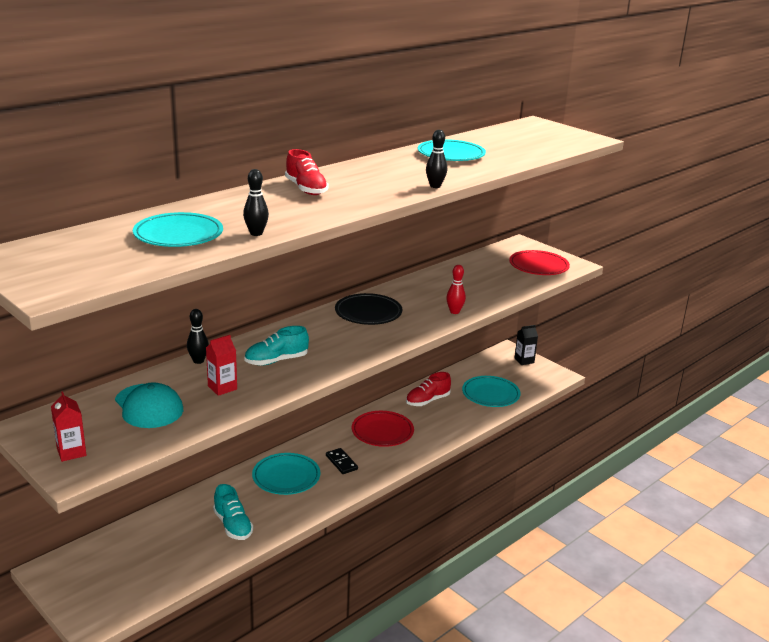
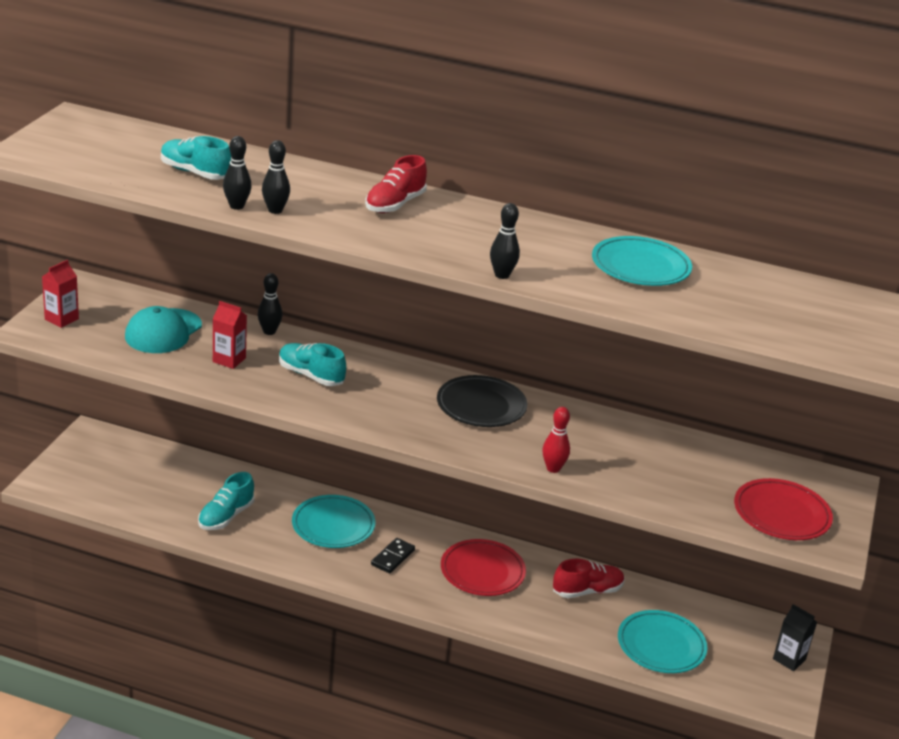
camera: 60 degrees right, 5 degrees up
(178, 235) = (195, 173): turquoise plate -> turquoise shoe
(277, 223) = (275, 210): none -> black bowling pin
(427, 401) = (587, 591): red shoe -> red shoe turned 135 degrees clockwise

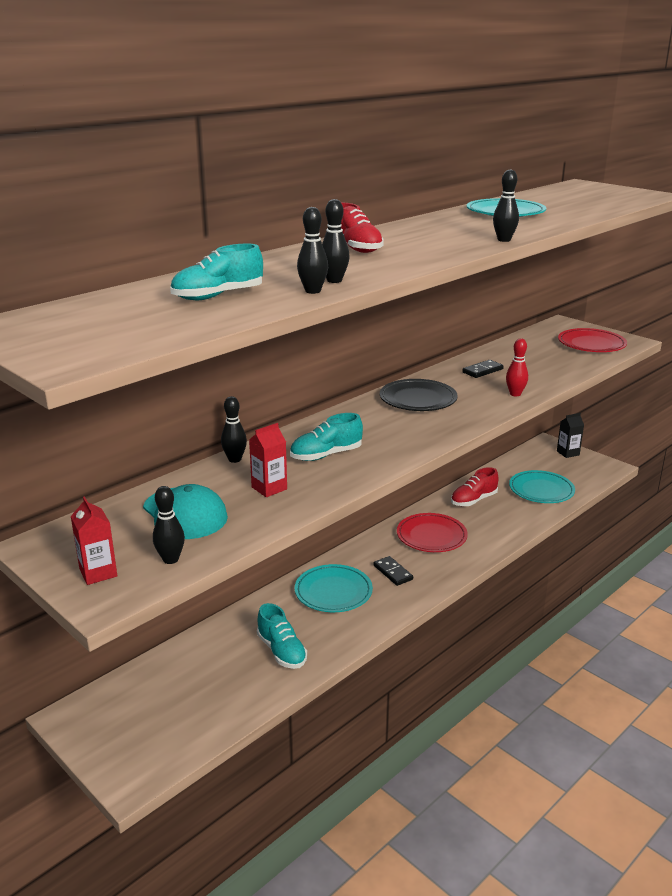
camera: 60 degrees left, 5 degrees down
(94, 343) = (170, 559): none -> black bowling pin
(587, 591) = (473, 500): red shoe -> red shoe turned 135 degrees counterclockwise
(603, 438) = (482, 371): none -> black domino

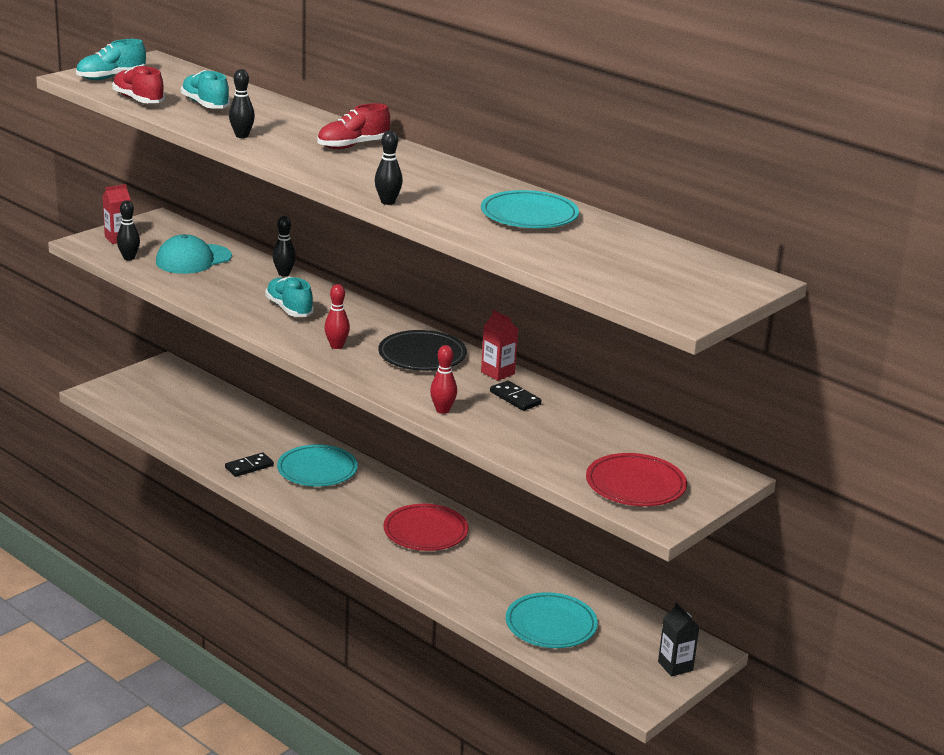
camera: 85 degrees right, 0 degrees up
(269, 488) = (229, 287): red carton -> red carton (498, 373)
(282, 651) = (228, 445): turquoise shoe -> turquoise shoe (111, 77)
(313, 291) = (212, 129): black bowling pin -> none
(393, 572) = (351, 504): black domino -> black domino (249, 467)
(408, 433) = (336, 346): none -> red bowling pin
(473, 500) = (514, 568): red shoe -> red shoe (138, 100)

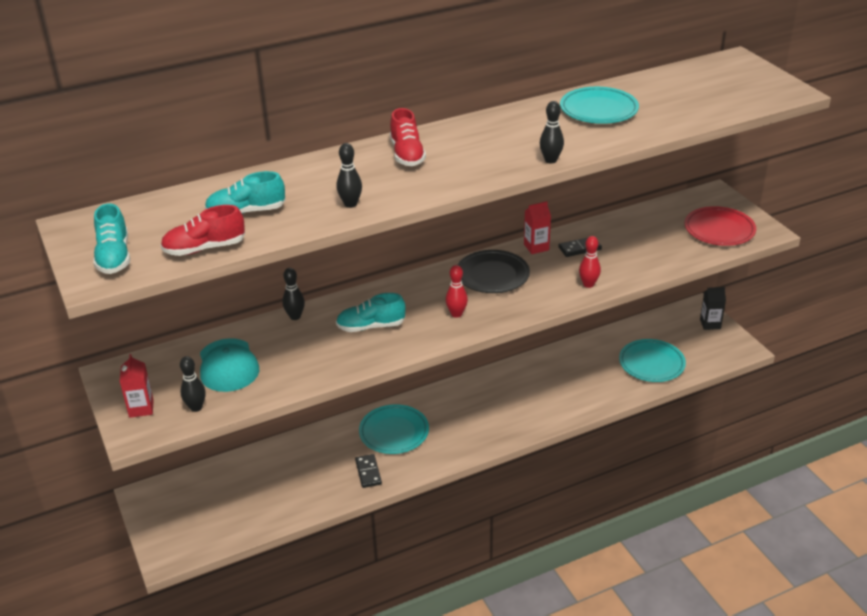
camera: 65 degrees left, 10 degrees up
(425, 532) = (512, 393): red plate -> none

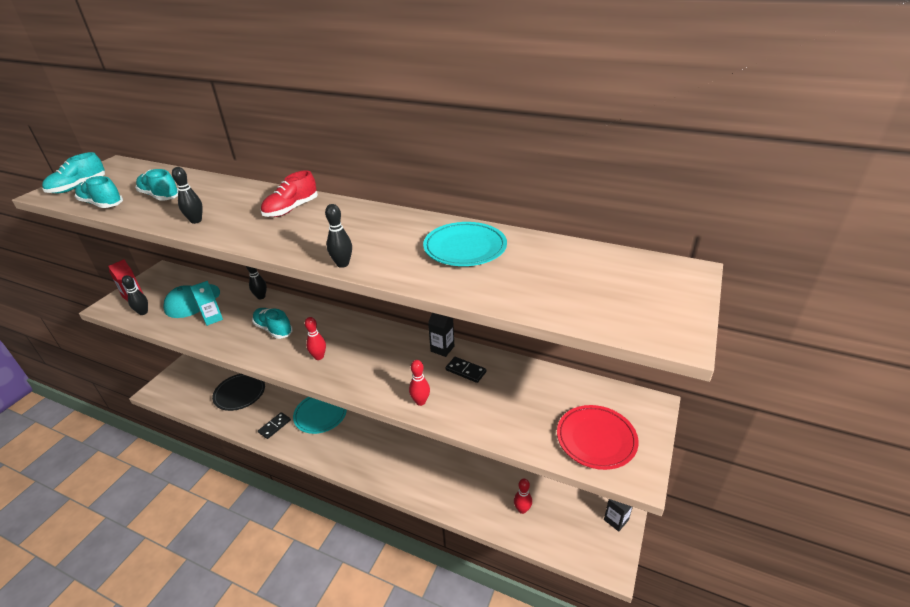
camera: 50 degrees right, 0 degrees up
(204, 248) = (102, 204): red shoe -> turquoise shoe
(289, 360) = (212, 318): none -> turquoise carton
(492, 275) = (383, 347): black plate -> black plate (240, 393)
(536, 247) = (442, 349): red carton -> black carton
(651, 363) = (522, 509): turquoise plate -> red bowling pin

